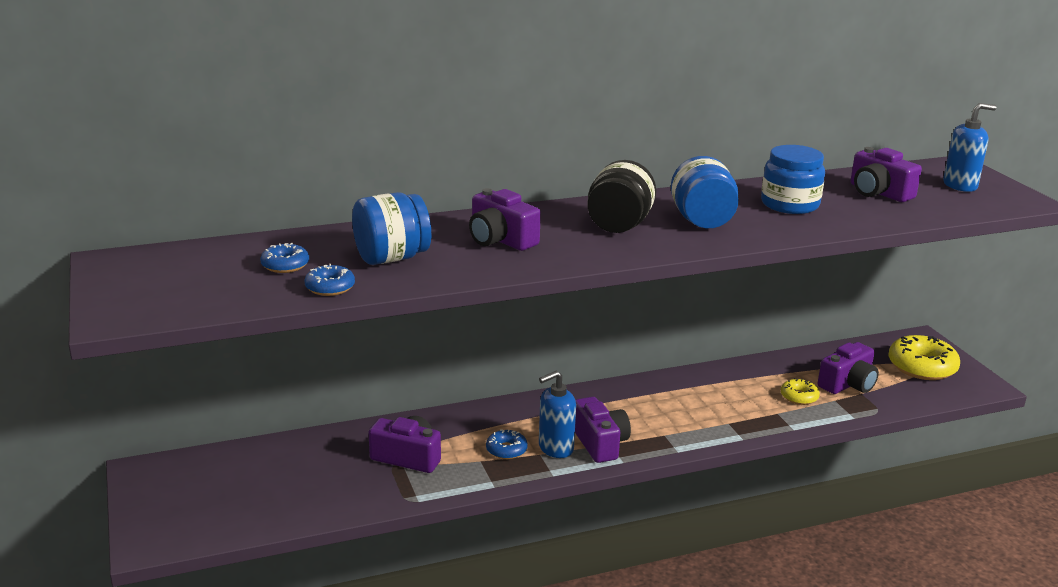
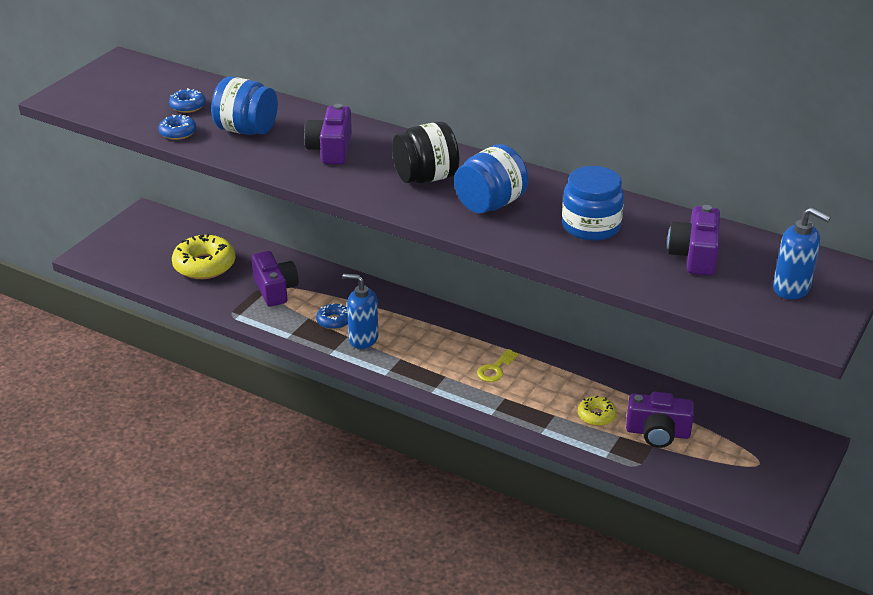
camera: 50 degrees right, 10 degrees up
(600, 443) = (395, 354): purple camera -> none
(685, 409) = (495, 369): none -> yellow key
(922, 367) = (755, 462): yellow donut -> yellow donut (204, 265)

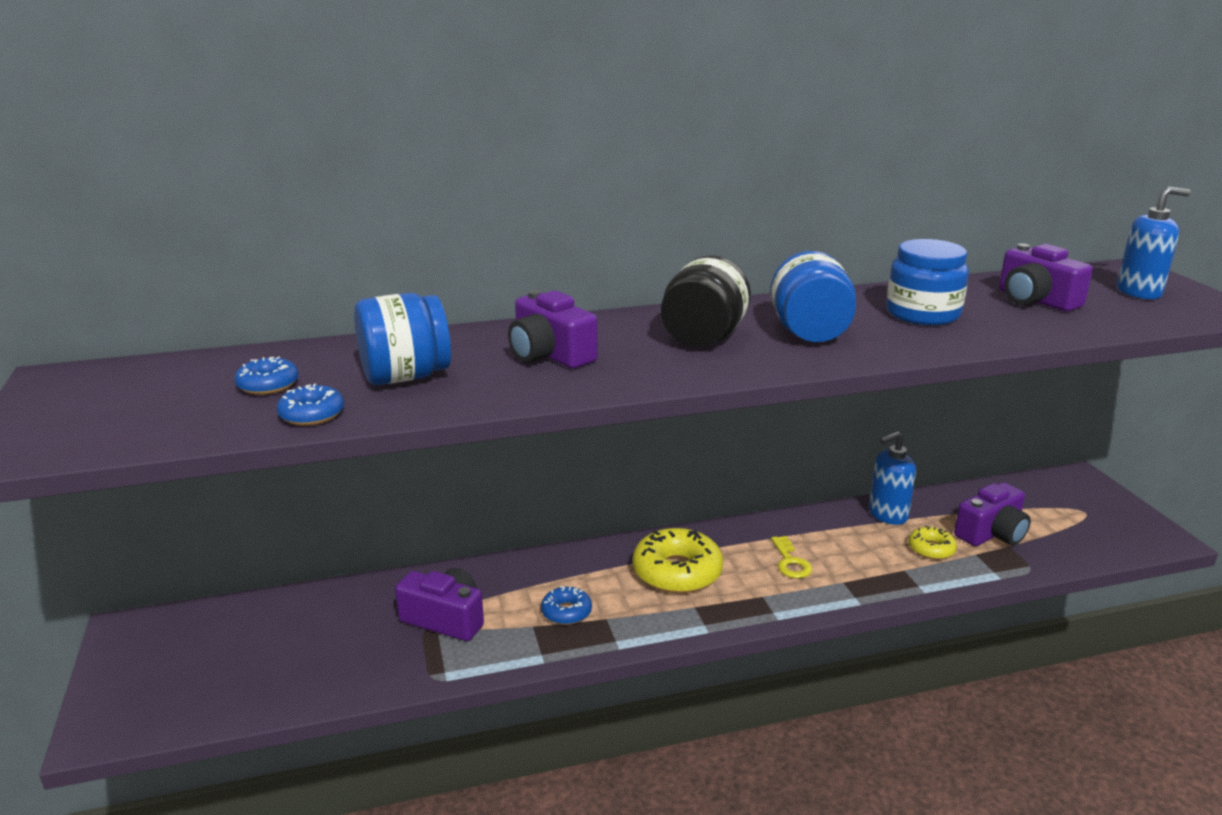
camera: 45 degrees left, 10 degrees down
(204, 265) = (309, 643): yellow donut -> yellow donut (677, 572)
(363, 339) = (626, 611): blue soap dispenser -> blue soap dispenser (887, 515)

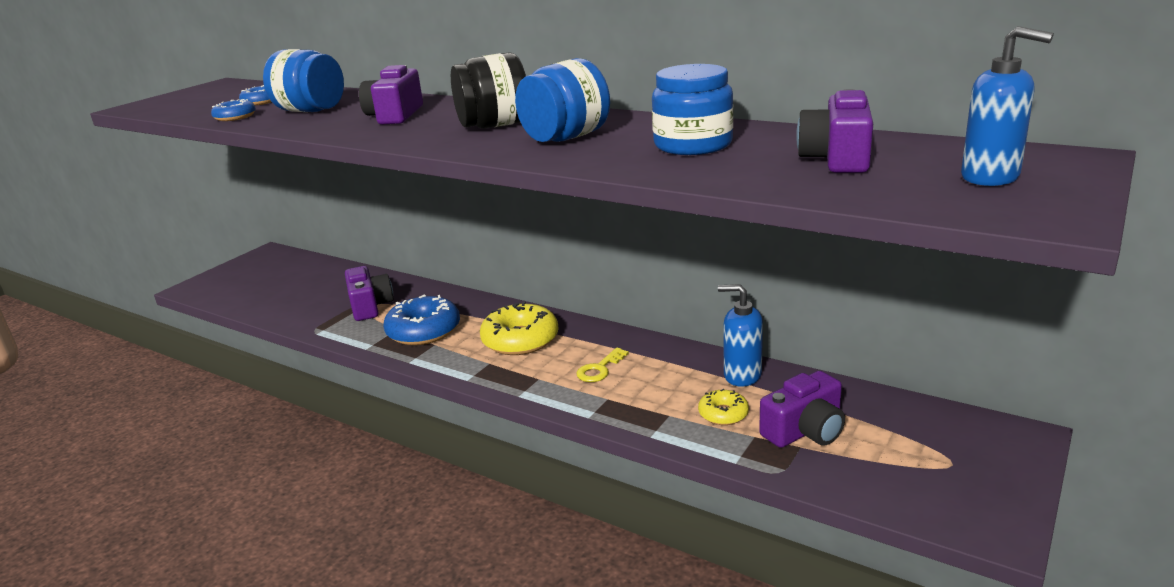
camera: 50 degrees right, 0 degrees up
(566, 612) = (424, 331): blue donut -> blue donut, size x1.88
(991, 533) = (805, 431): purple camera -> purple camera turned 45 degrees counterclockwise

